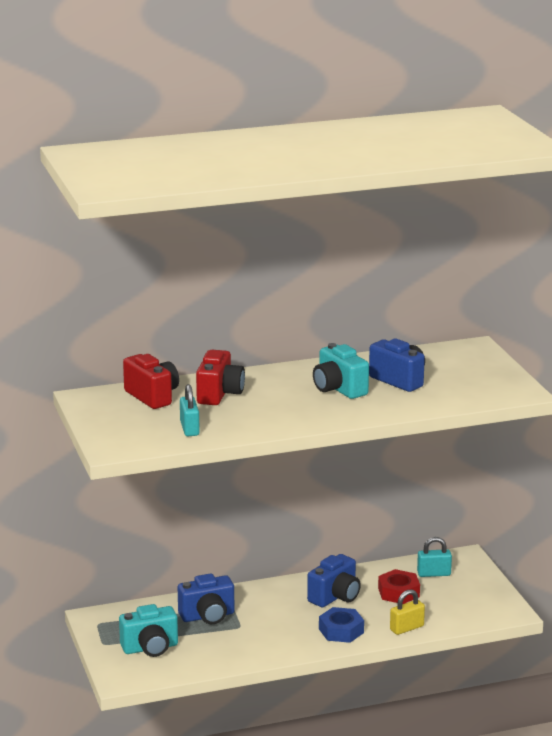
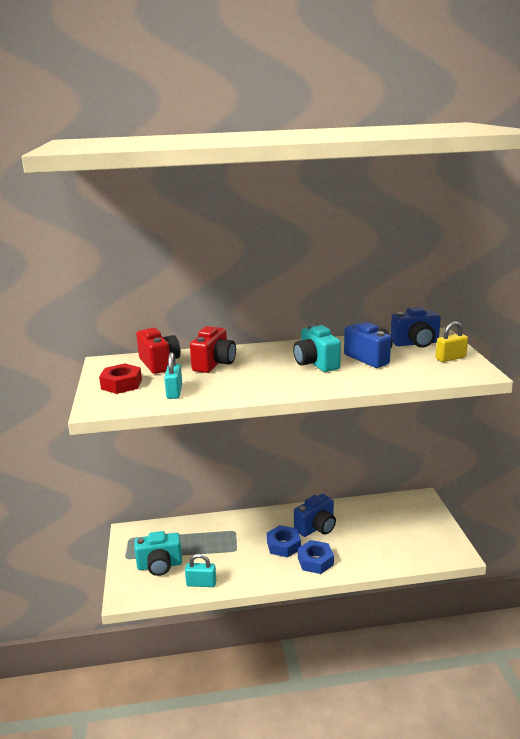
camera: 10 degrees right, 0 degrees up
(207, 616) = (214, 538): blue camera -> blue camera (415, 343)
(298, 618) = (283, 545): none -> blue nut
(398, 592) = (367, 527): red nut -> red nut (121, 384)
(407, 628) = (370, 563): yellow padlock -> yellow padlock (450, 358)
(434, 574) = (396, 512): turquoise padlock -> turquoise padlock (201, 583)

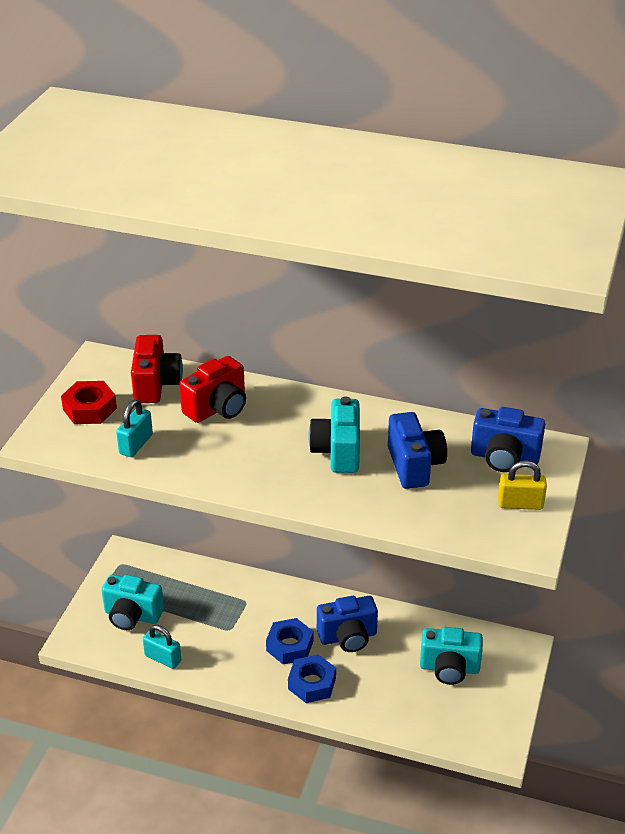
camera: 25 degrees right, 15 degrees up
(391, 523) = (449, 668): none -> turquoise camera

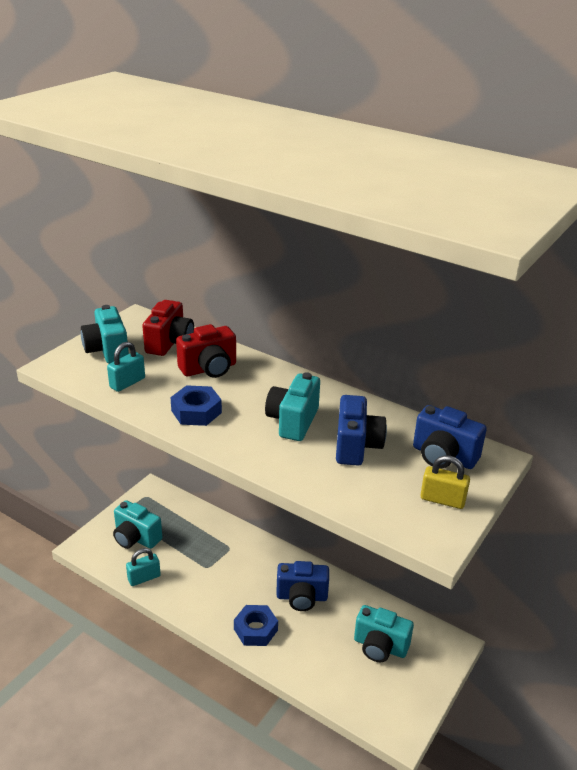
camera: 15 degrees right, 5 degrees down
(90, 409) = (107, 350): red nut -> turquoise camera
(163, 658) = (144, 578): turquoise padlock -> turquoise padlock turned 75 degrees counterclockwise
(289, 646) = (250, 593): blue nut -> blue nut (196, 412)

